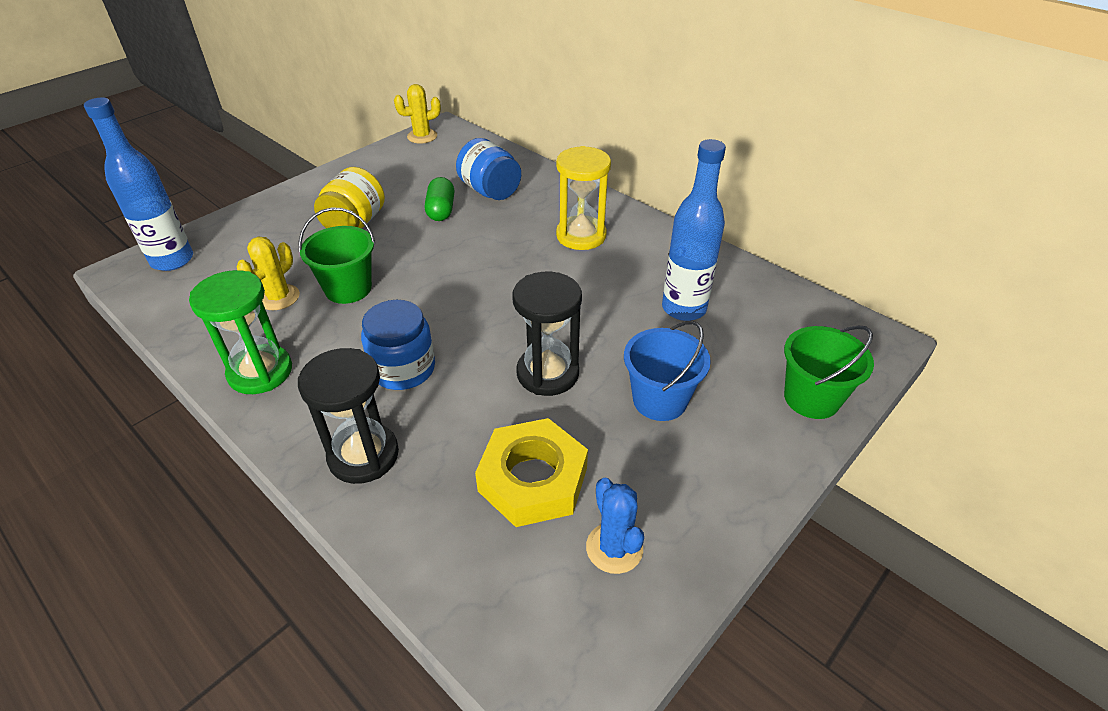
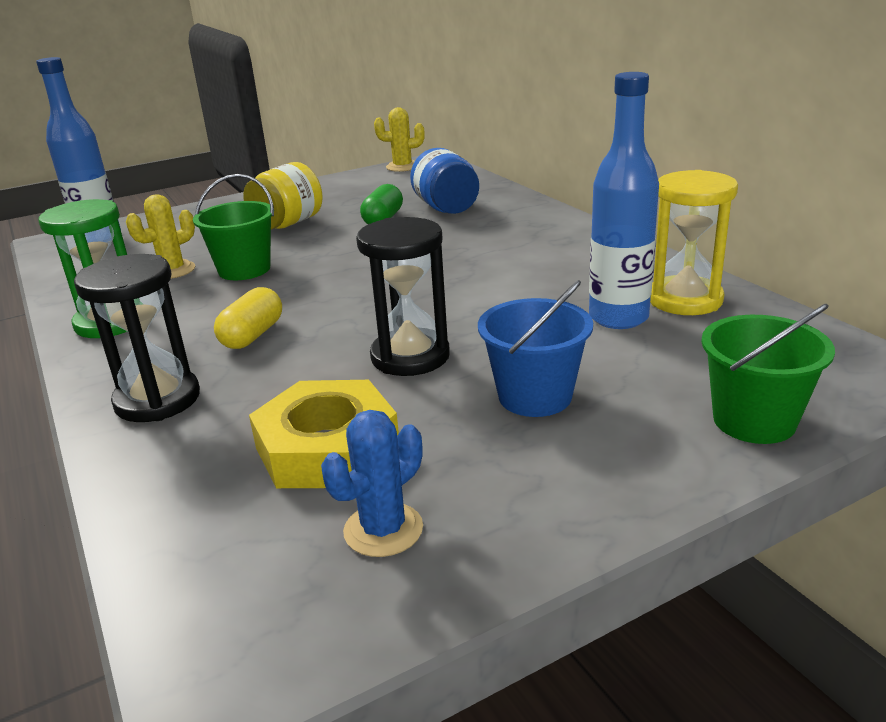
camera: 20 degrees right, 15 degrees down
(403, 369) = (252, 335): blue jar -> yellow capsule
(581, 236) = (527, 248): yellow hourglass -> yellow hourglass (685, 300)
(614, 548) = (383, 530): blue cactus -> blue cactus turned 45 degrees clockwise

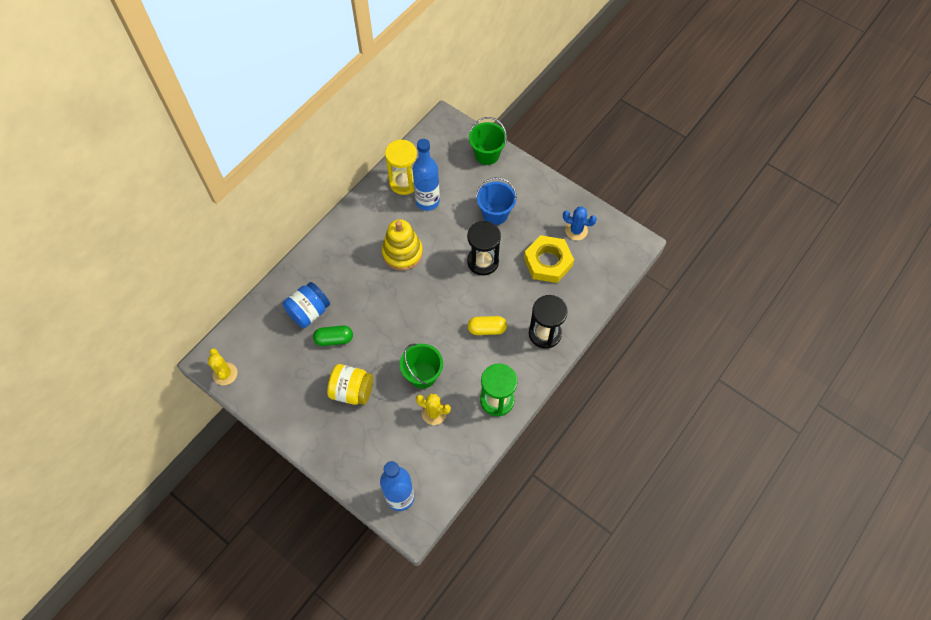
camera: 115 degrees left, 35 degrees up
(501, 279) = (402, 253): none -> yellow stacking toy

